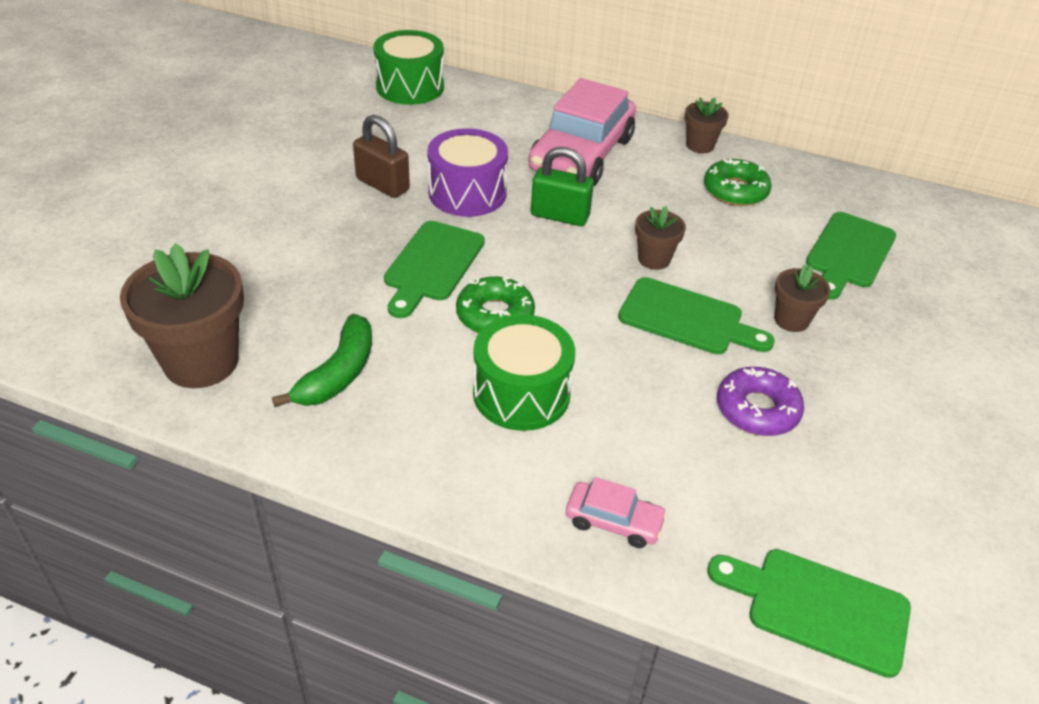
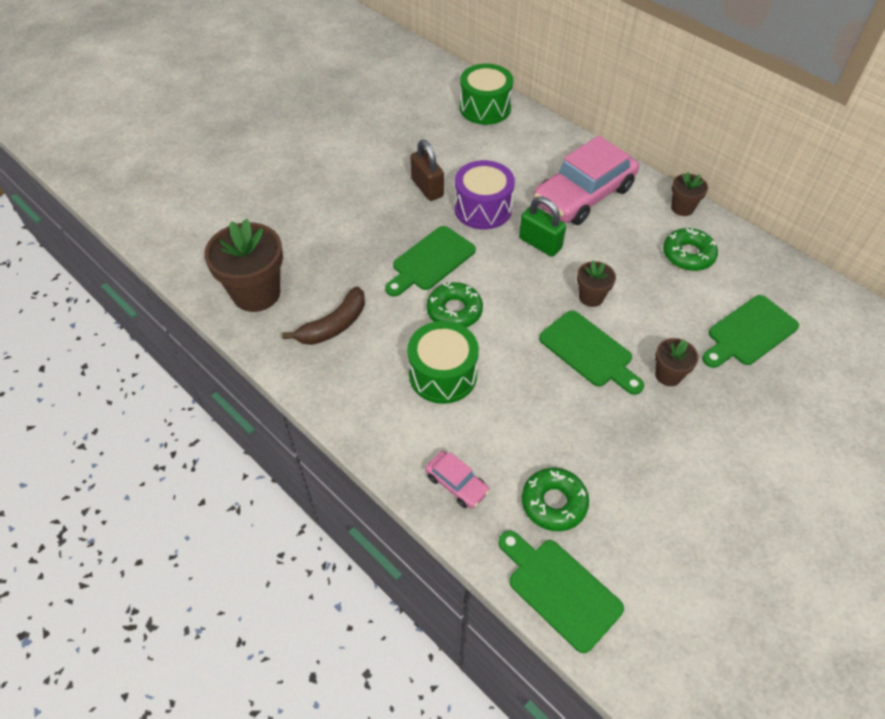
camera: 25 degrees right, 10 degrees up
(338, 373) = (334, 325): green banana -> brown banana
(748, 504) = (554, 503): none -> green donut
(757, 409) = (600, 436): purple donut -> none

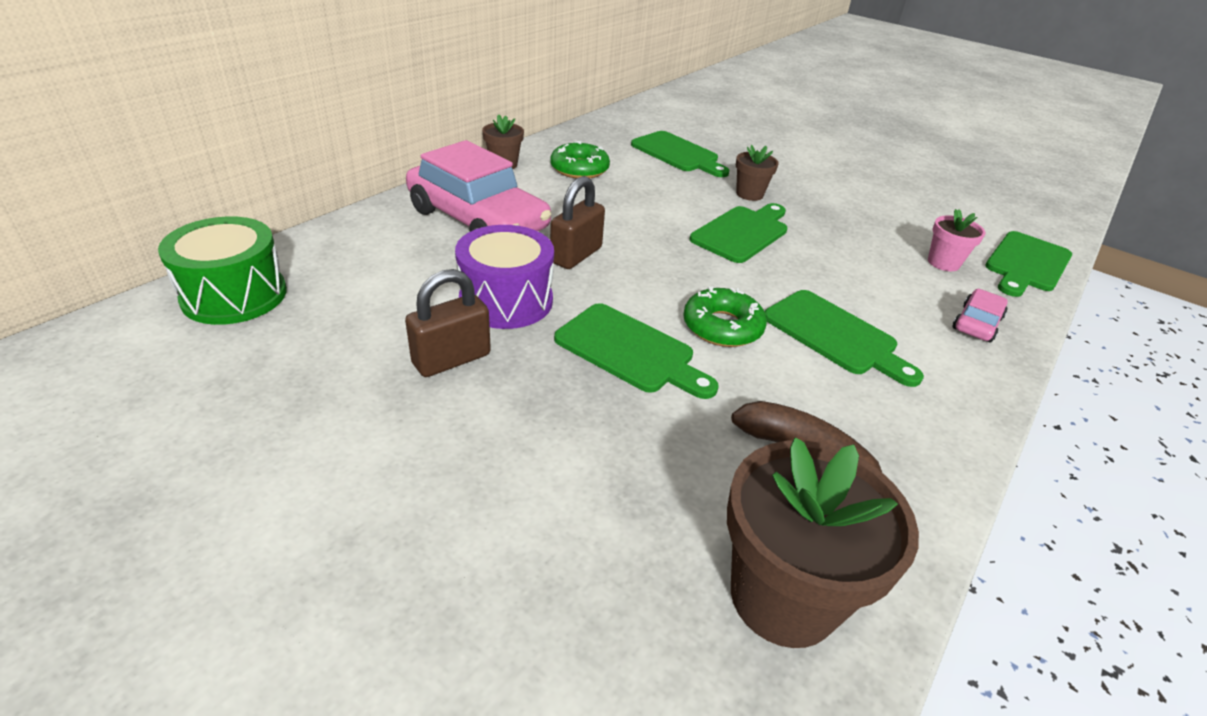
camera: 100 degrees left, 15 degrees down
(443, 374) = (835, 335): green drum -> green cutting board
(540, 243) = (576, 255): green padlock -> brown padlock
(554, 503) = (943, 263): green donut -> pink flower pot
(591, 297) = (660, 226): brown flower pot -> none

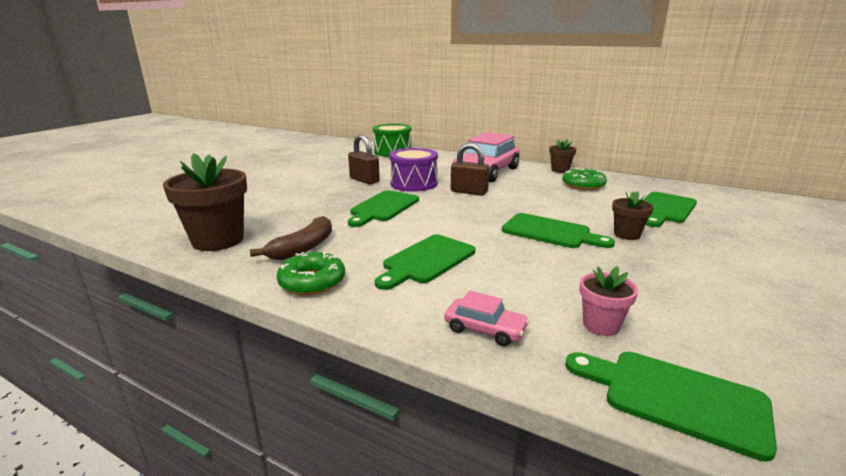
camera: 85 degrees right, 15 degrees down
(722, 327) = (417, 227): green donut -> green donut (312, 281)

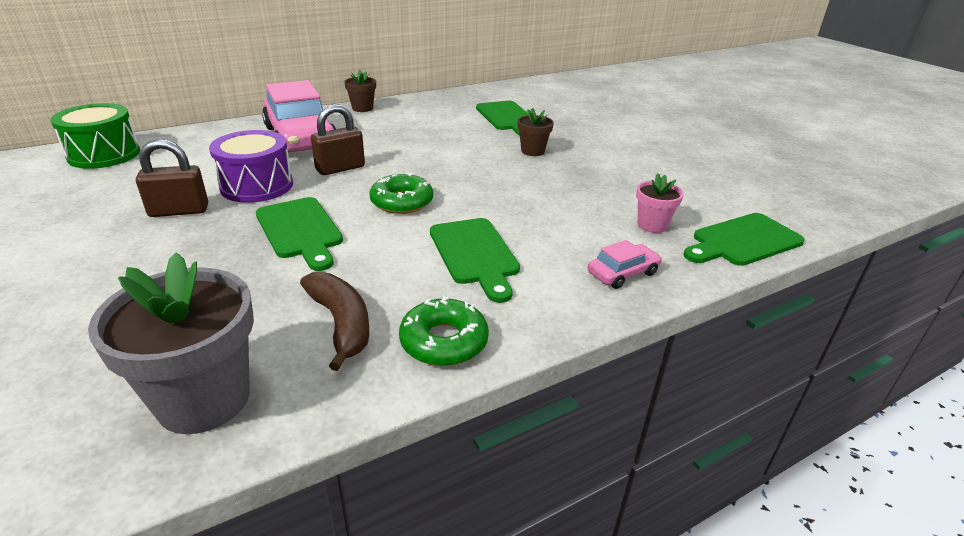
camera: 60 degrees left, 10 degrees up
(218, 240) = (204, 399): brown flower pot -> grey flower pot
(550, 232) = (490, 175): green cutting board -> none
(583, 185) = (414, 118): green donut -> green donut (402, 202)

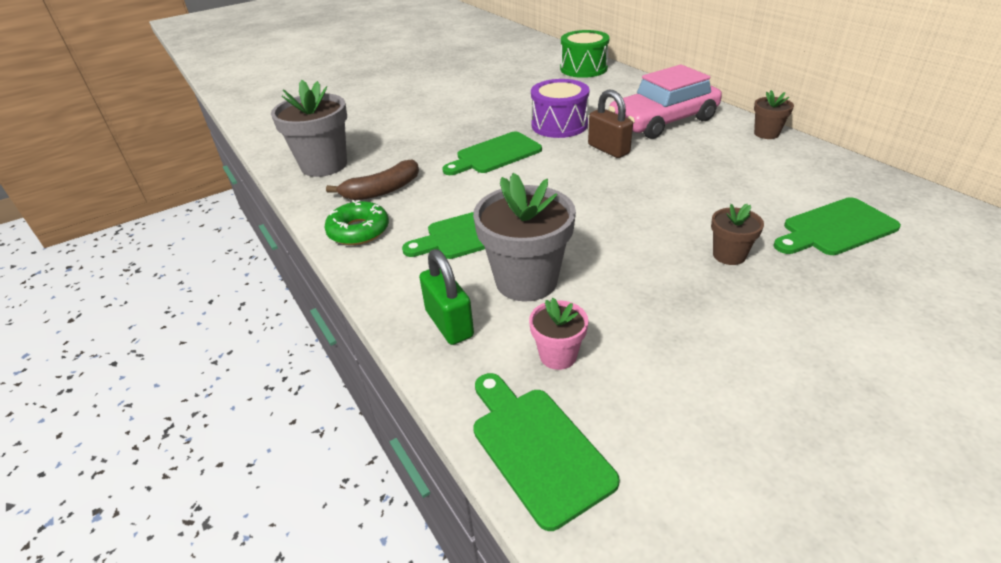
camera: 90 degrees right, 5 degrees up
(179, 211) = (512, 110): brown padlock -> none
(402, 202) = (555, 187): green donut -> none
(559, 230) = (526, 281): none -> grey flower pot
(622, 273) = (449, 323): pink car -> green padlock

